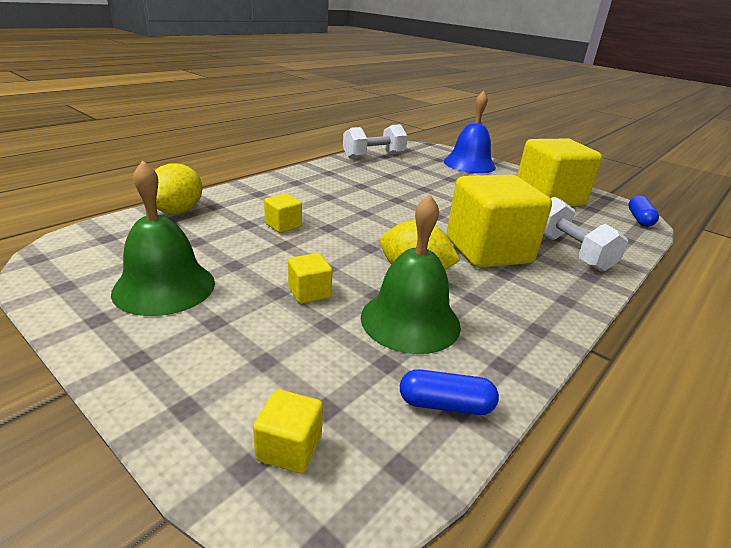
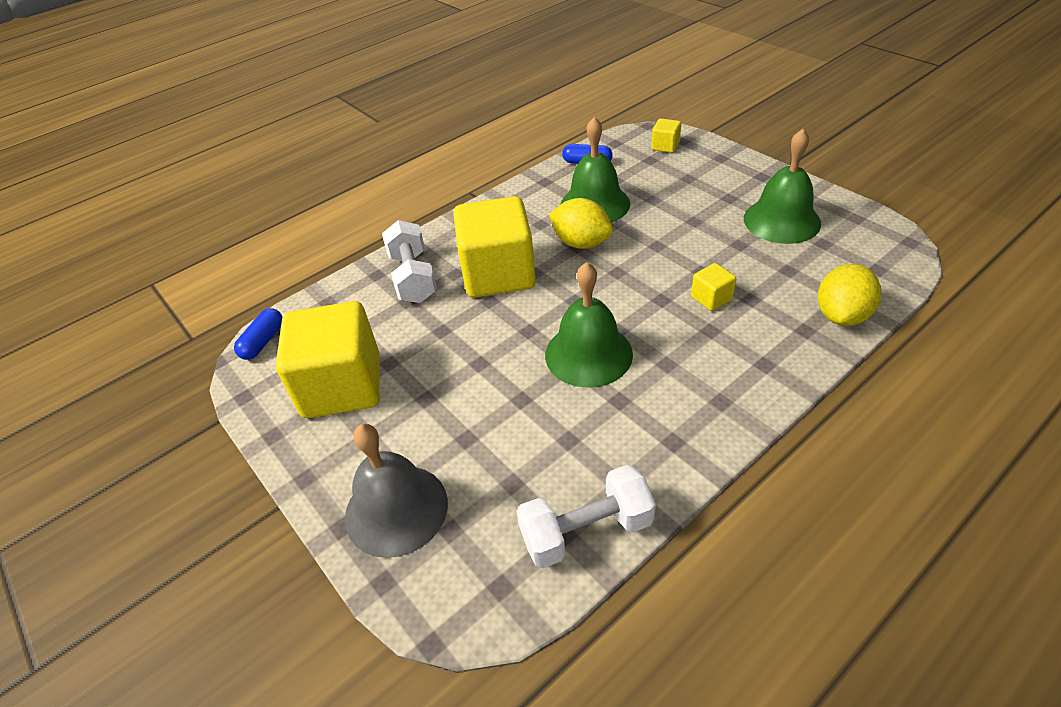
camera: 165 degrees left, 15 degrees up
(309, 292) = (669, 221): yellow cube -> none
(386, 202) = (588, 354): none -> green bell
(469, 164) = (396, 509): blue bell -> grey bell

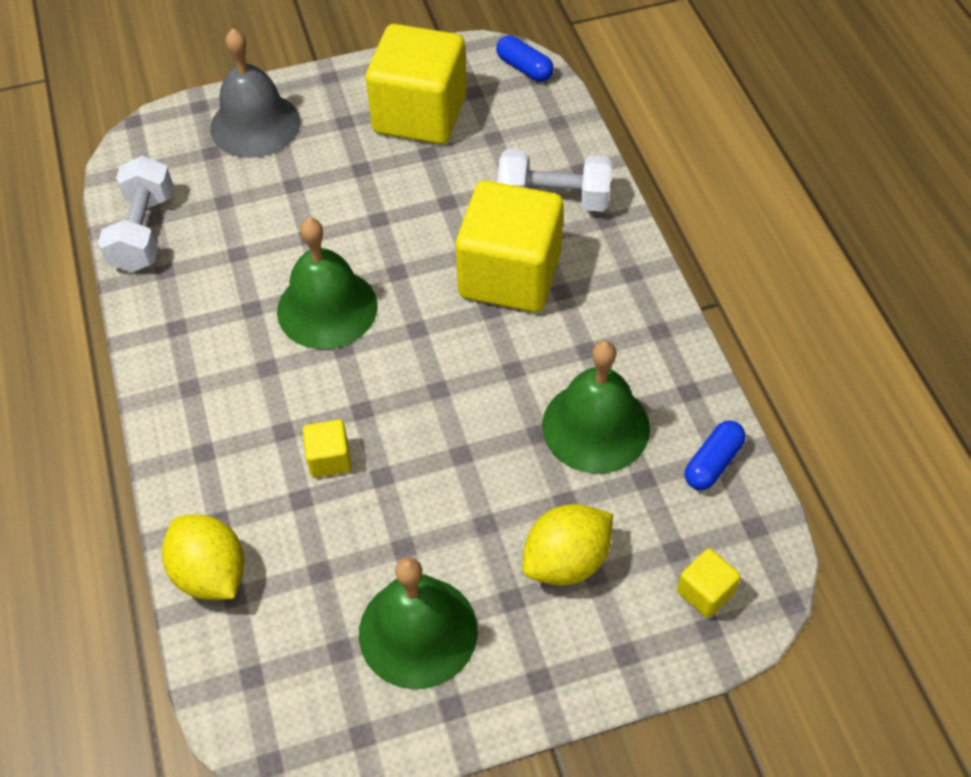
camera: 110 degrees right, 10 degrees up
(581, 243) = (517, 376): yellow lemon -> yellow lemon (566, 561)

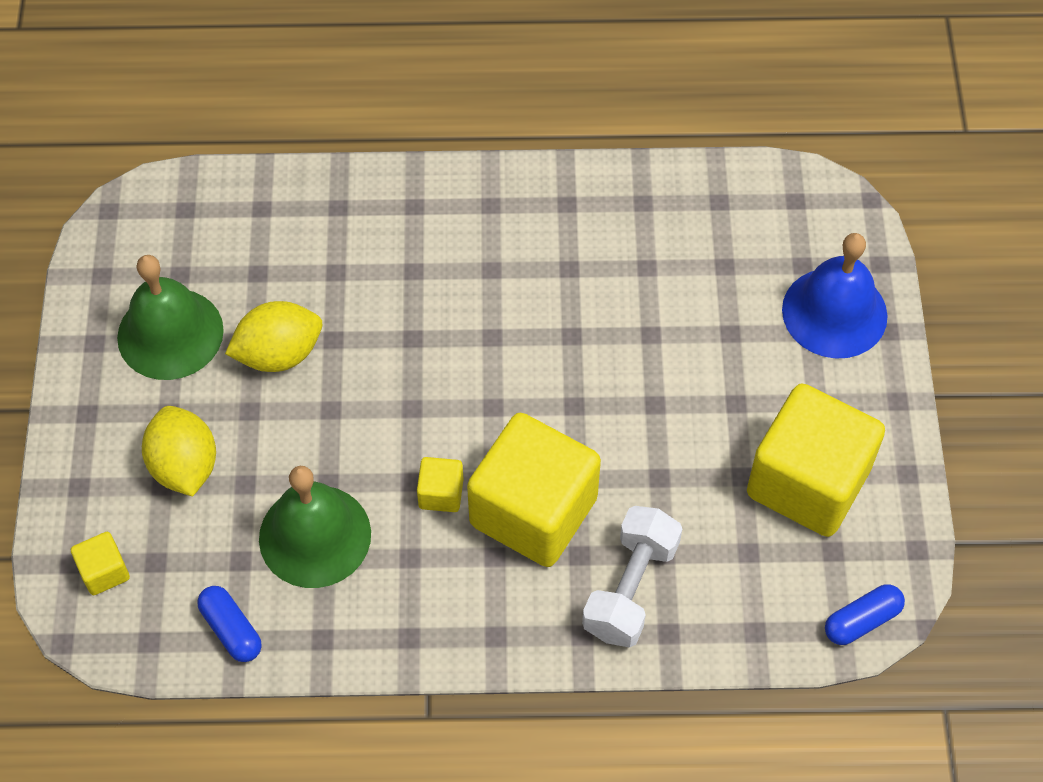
camera: 105 degrees right, 5 degrees up
(144, 232) = (701, 191): white dumbbell -> none
(211, 573) = (289, 195): yellow lemon -> yellow lemon (279, 354)
(255, 125) = (834, 312): grey bell -> blue bell
(327, 308) = (546, 333): green bell -> none
(329, 459) = (368, 301): yellow cube -> yellow cube (441, 493)

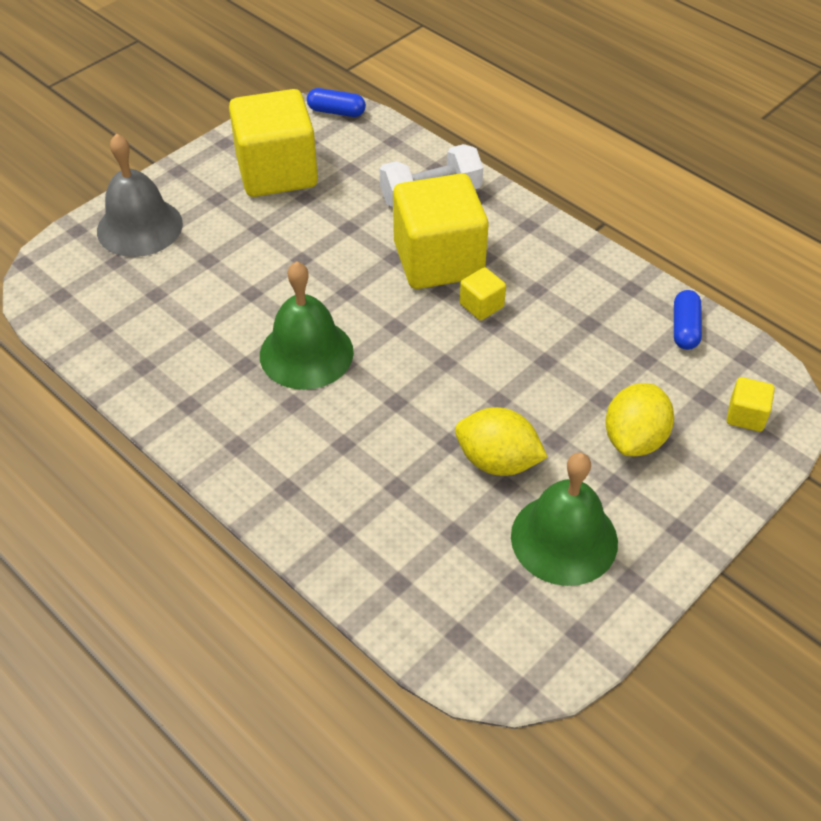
camera: 135 degrees left, 10 degrees down
(315, 536) = (584, 338): green bell -> green bell (306, 353)
(834, 312) = (139, 227): blue bell -> grey bell

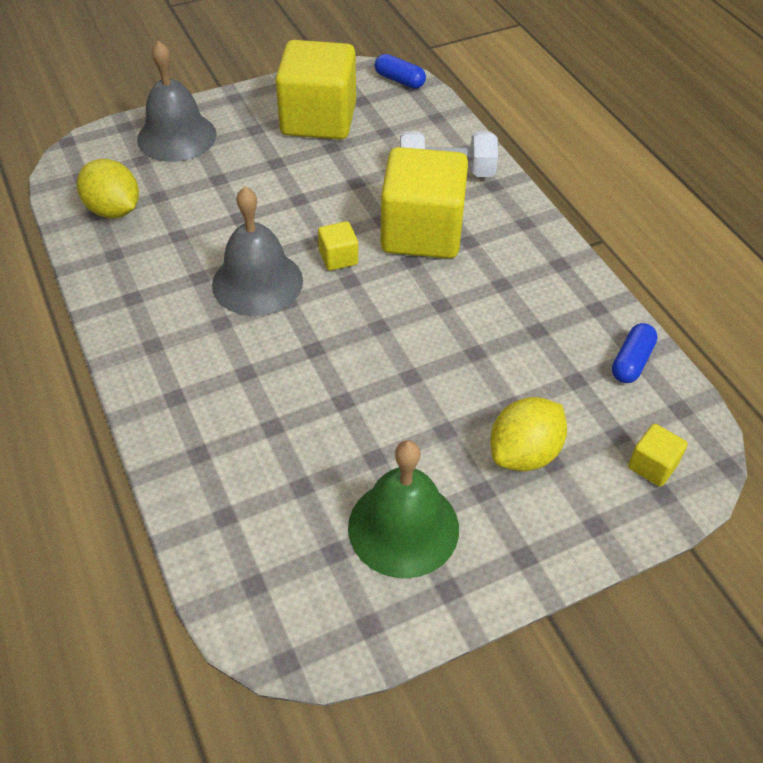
camera: 20 degrees right, 0 degrees up
(306, 353) = (257, 282): green bell -> grey bell
(481, 305) = (440, 284): yellow cube -> yellow cube (338, 258)
(497, 461) = (378, 433): yellow lemon -> yellow lemon (114, 210)

